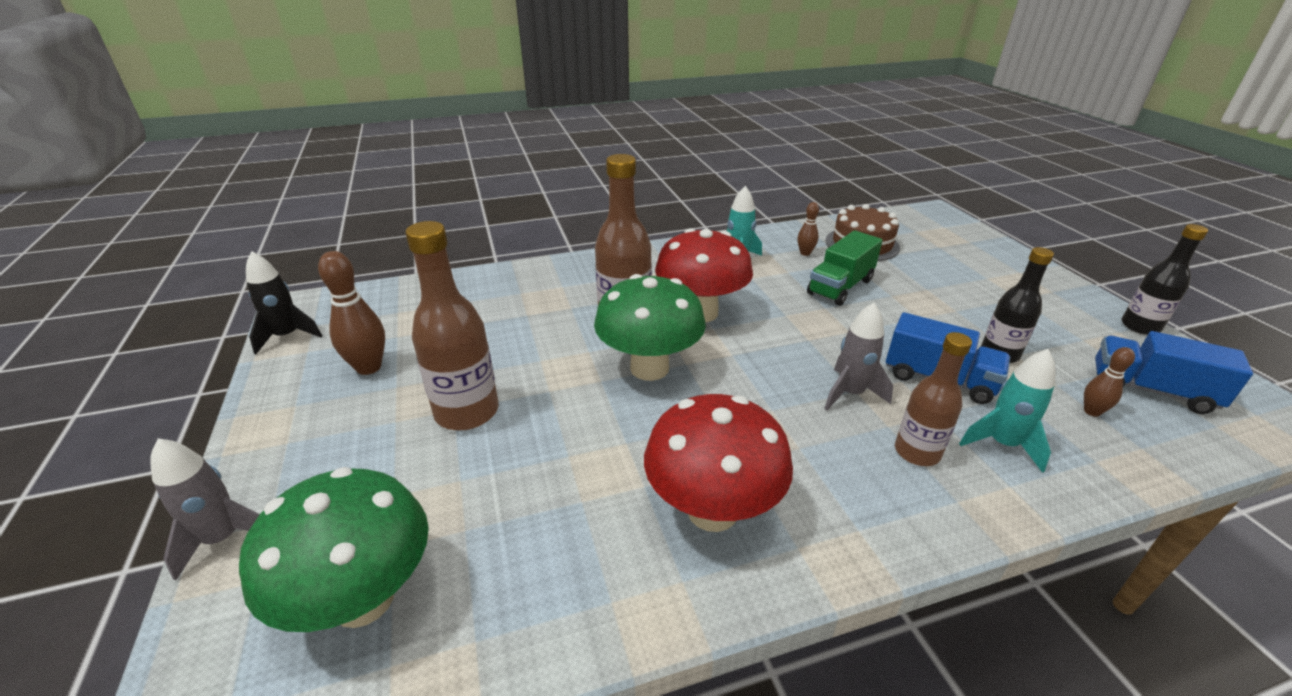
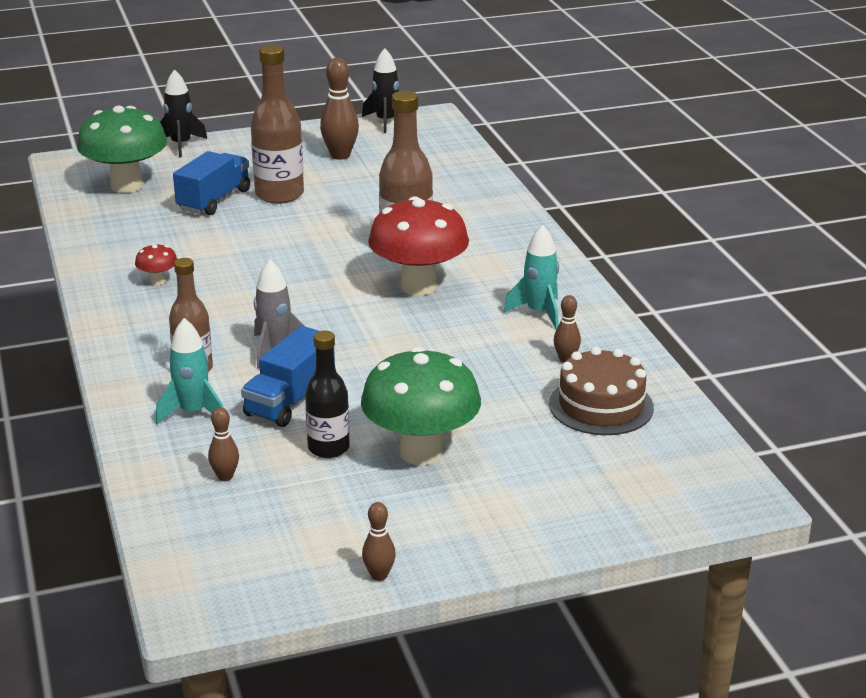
camera: 90 degrees right, 5 degrees down
(223, 538) = (181, 145): grey rocket -> black rocket
(649, 368) = (326, 260): green mushroom -> green mushroom (421, 452)
(712, 510) = (158, 281): red mushroom -> red mushroom, size x0.43
(840, 287) = (477, 372): green truck -> none
(1140, 326) = (379, 575): black bottle -> brown bowling pin
(1151, 390) = (251, 529): blue truck -> blue truck (214, 200)

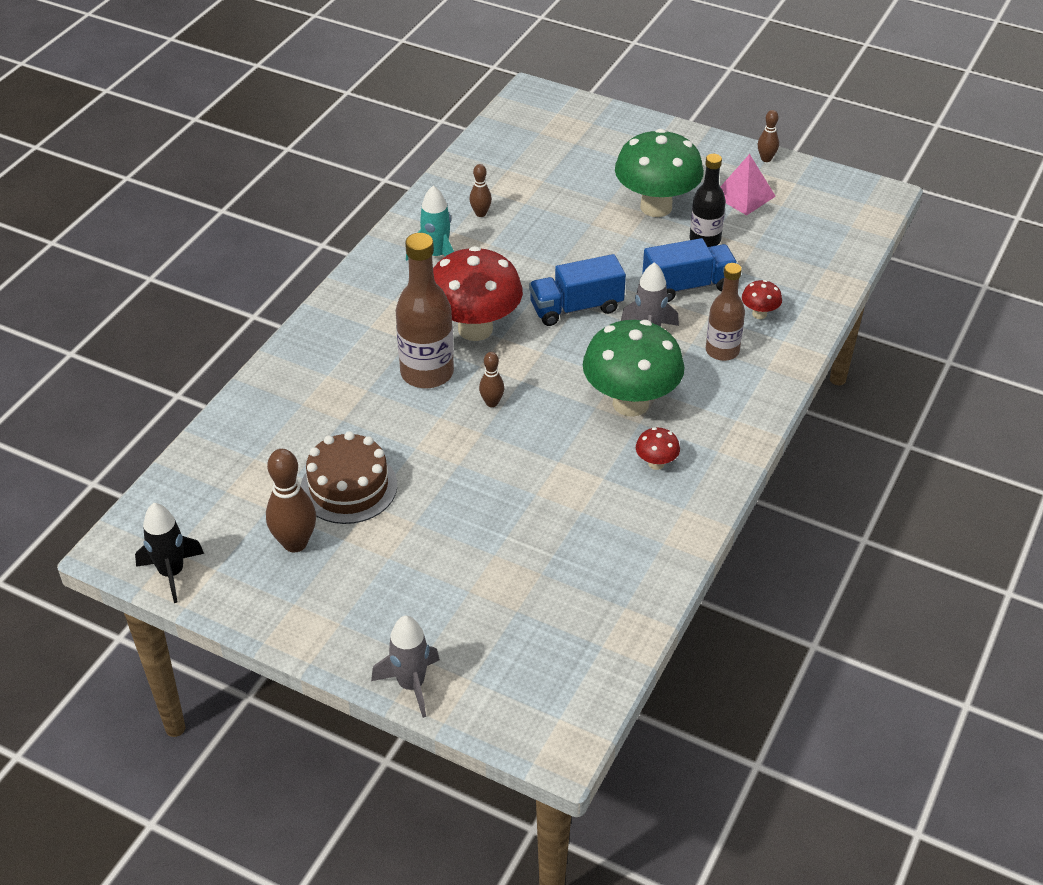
camera: 135 degrees left, 15 degrees up
(127, 186) = (543, 639): green mushroom -> green mushroom (630, 403)
(181, 145) = (411, 685): black rocket -> grey rocket
(193, 412) = (759, 314): turquoise rocket -> red mushroom
(214, 200) = (492, 550): blue truck -> blue truck (576, 307)
(225, 476) = (786, 257): brown bowling pin -> brown bowling pin (492, 403)
(279, 195) = (427, 517): brown bottle -> none
(348, 515) = (744, 195): none -> pink pyramid
(601, 406) = (514, 175): brown cake -> brown cake (348, 487)

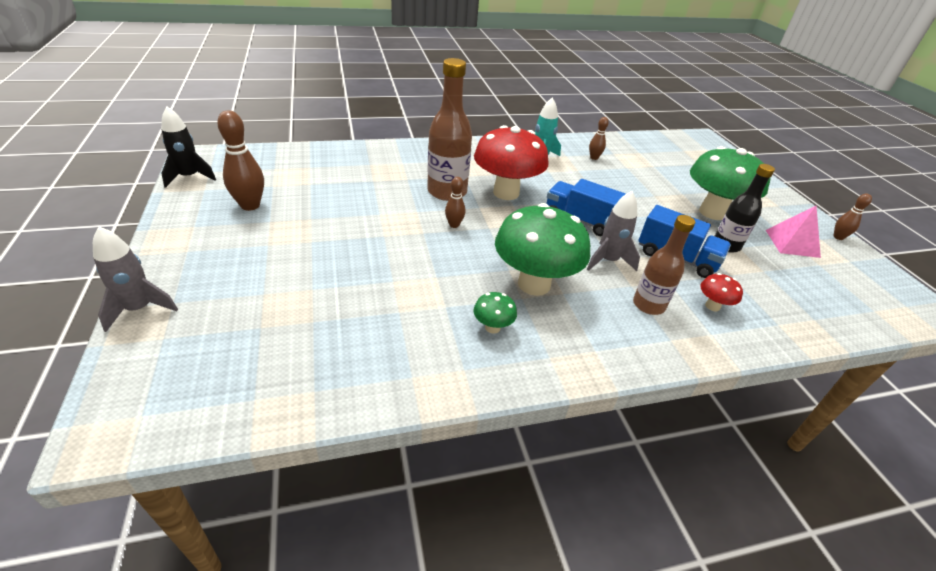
camera: 45 degrees right, 5 degrees down
(348, 487) = (318, 204): brown cake -> none
(656, 463) = (492, 327): red mushroom -> green mushroom

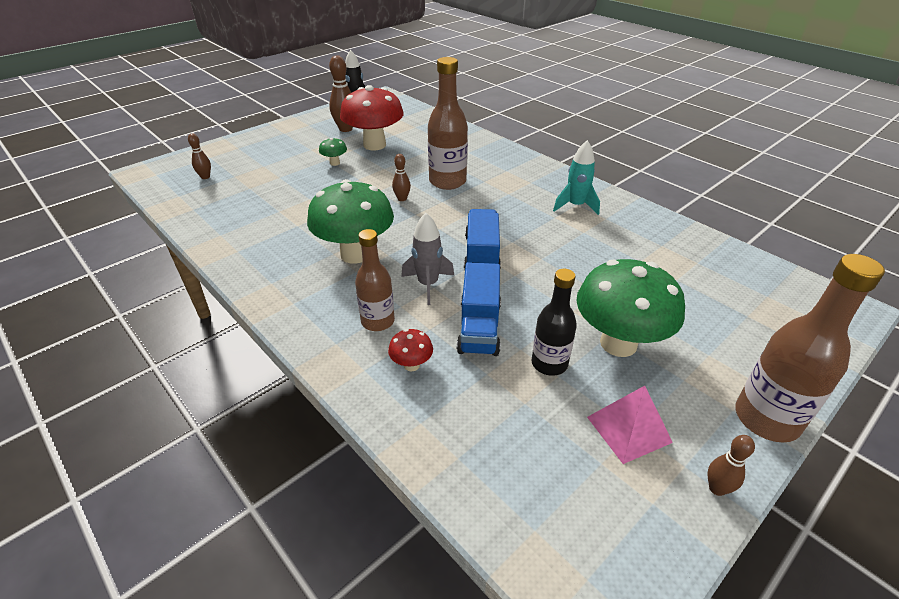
camera: 65 degrees right, 0 degrees up
(139, 309) = (227, 143): grey rocket -> none
(492, 327) = (287, 250): green mushroom -> green mushroom (335, 163)
(506, 193) = (481, 206): red mushroom -> red mushroom (374, 145)
(594, 158) = (628, 235): brown bowling pin -> brown bowling pin (205, 177)
(787, 200) = (766, 419): none -> brown bottle

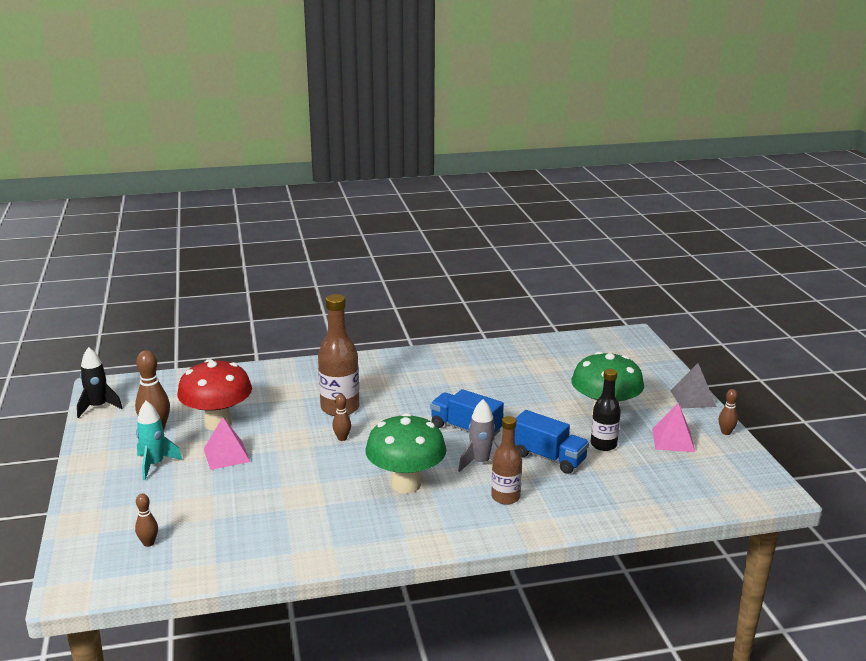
camera: 60 degrees left, 15 degrees down
(335, 163) = (226, 455): green mushroom -> pink pyramid
(411, 365) = (564, 496): red mushroom -> none
(575, 206) = (442, 369): turquoise rocket -> turquoise rocket (155, 465)
(766, 419) = (693, 398): brown bottle -> grey pyramid

